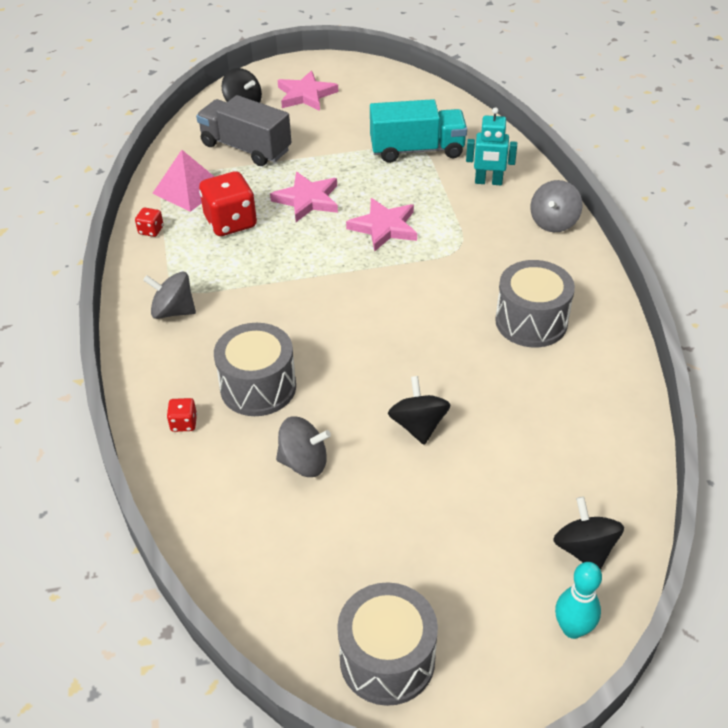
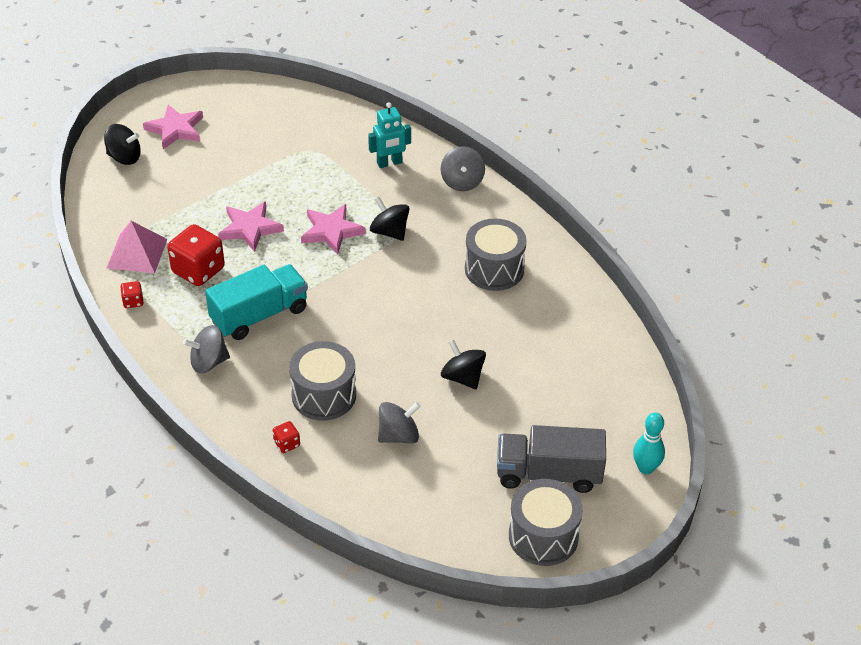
camera: 30 degrees left, 0 degrees up
(246, 148) = (159, 198): grey truck -> grey truck (548, 474)
(417, 150) = (311, 152): turquoise truck -> turquoise truck (259, 315)
(584, 549) = (624, 416): black spinning top -> black spinning top (389, 232)

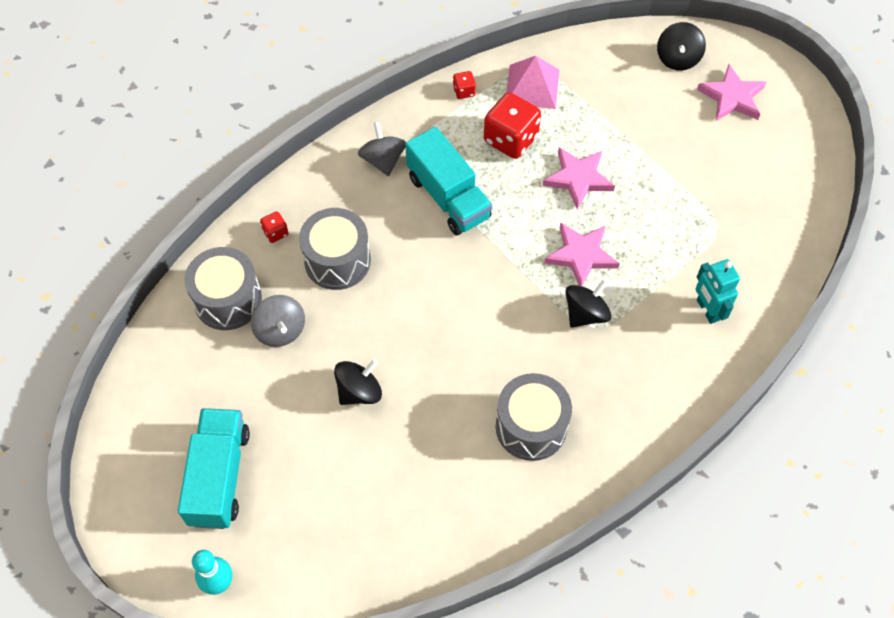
camera: 90 degrees right, 15 degrees up
(462, 182) = (684, 391): grey spinning top -> none
(543, 536) = (139, 468): grey drum -> grey drum (228, 300)
(548, 474) = (219, 476): grey truck -> turquoise truck

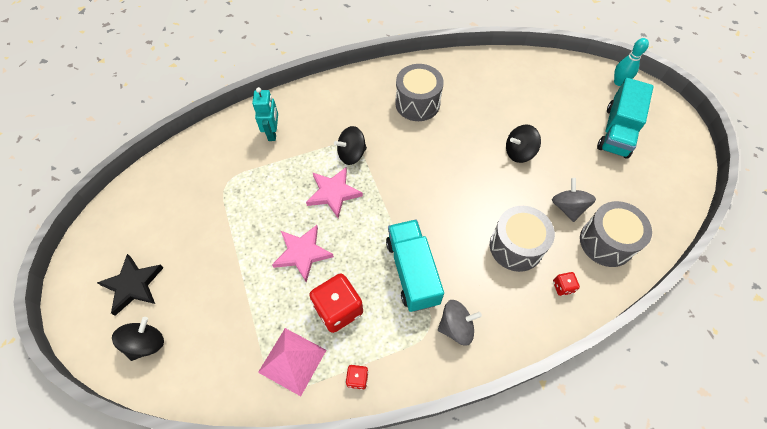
camera: 160 degrees left, 0 degrees up
(383, 160) = (456, 327): grey spinning top -> grey spinning top turned 105 degrees counterclockwise
(732, 97) = (133, 285): pink star -> black star

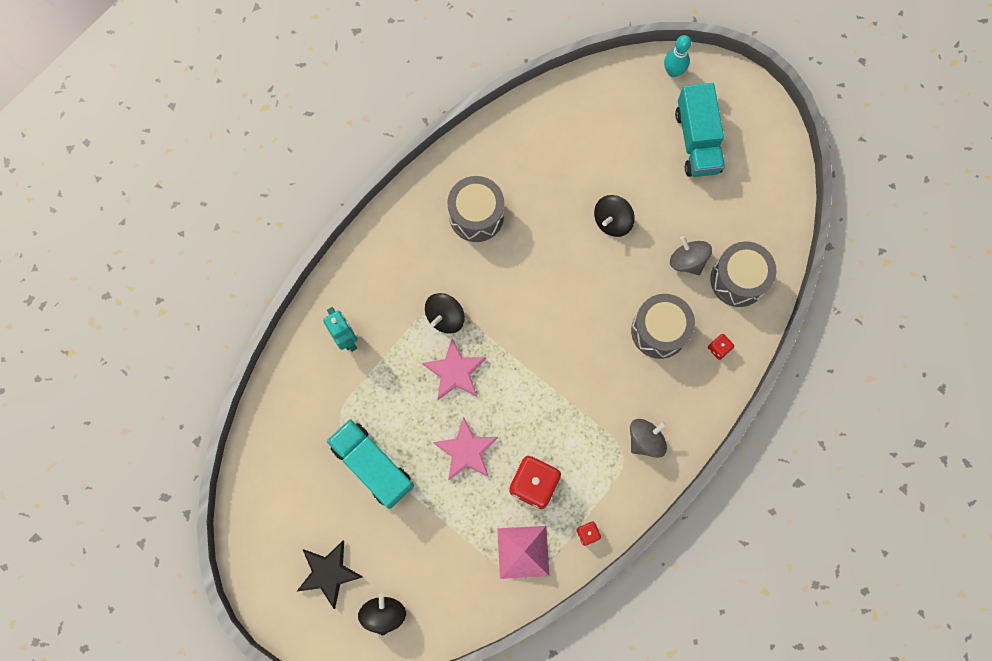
camera: 30 degrees left, 15 degrees up
(412, 272) = (578, 410): turquoise truck -> turquoise truck (372, 466)

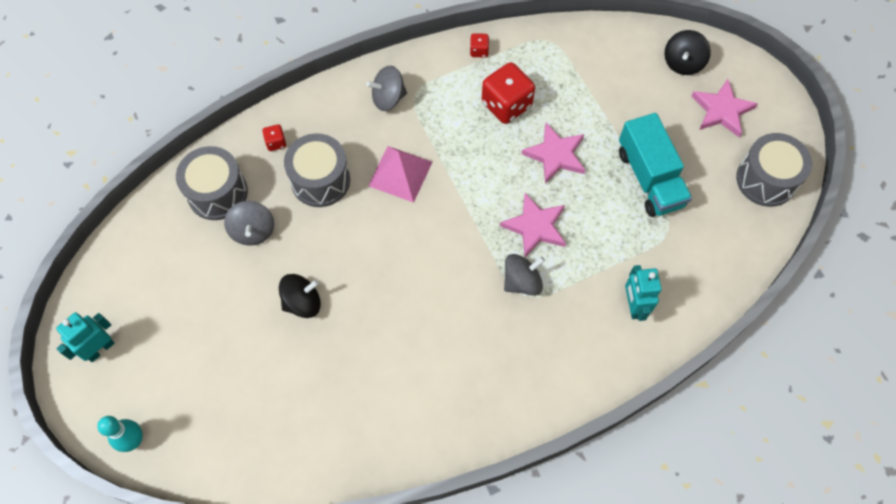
camera: 155 degrees left, 10 degrees down
(328, 573) = (722, 110): black star -> pink star
(445, 317) = (522, 281): black spinning top -> grey spinning top
(476, 216) = (440, 372): grey drum -> grey drum (766, 180)
(523, 552) = (541, 59): pink pyramid -> pink pyramid (400, 173)
(697, 141) = (162, 347): turquoise truck -> none
(742, 119) = (100, 349): none -> turquoise robot

